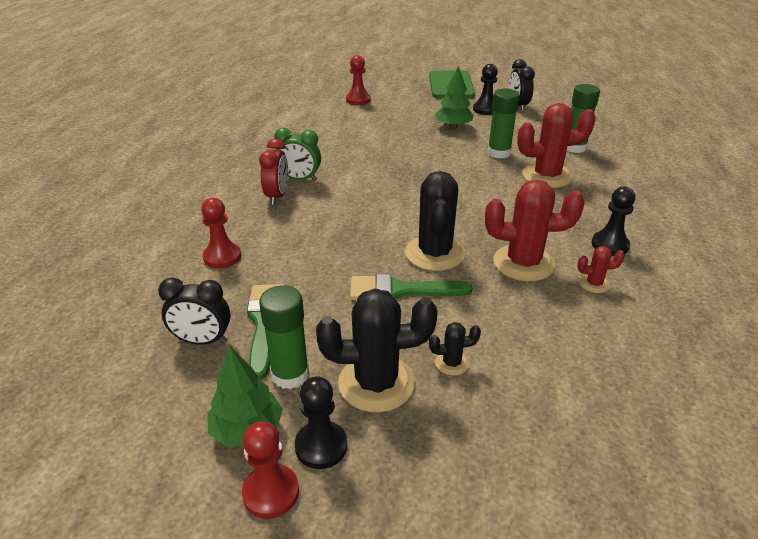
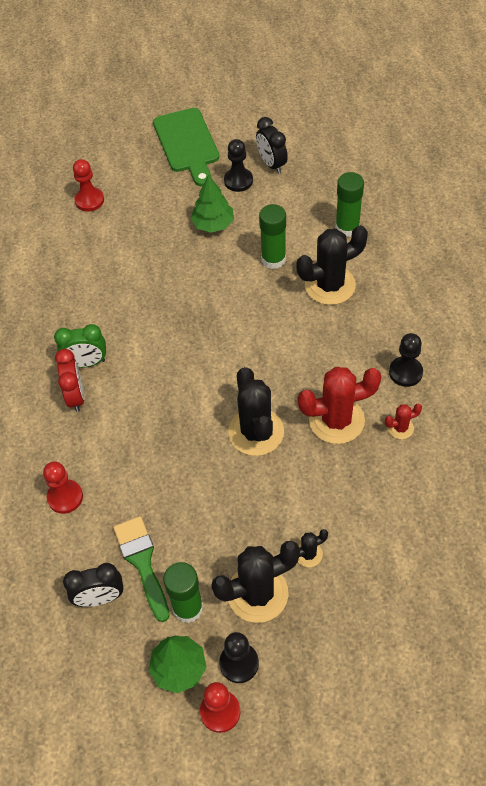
camera: 15 degrees left, 20 degrees up
(401, 290) = (242, 487): green brush -> none
(547, 176) = (330, 285): red cactus -> black cactus

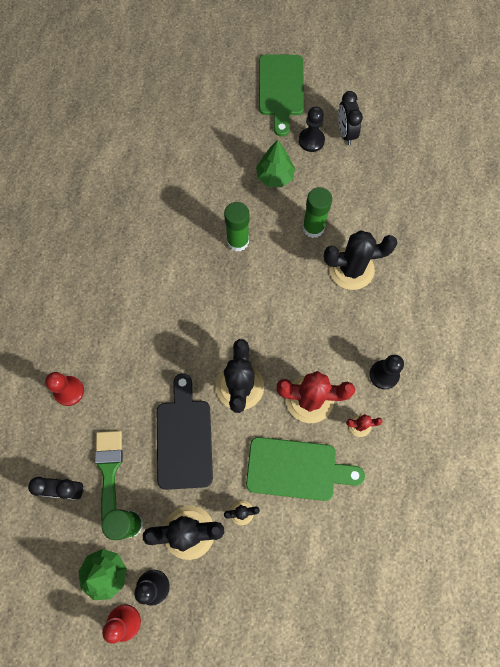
camera: 15 degrees right, 15 degrees up
(76, 396) = (107, 302): red clock -> none
(86, 363) = (126, 274): green clock -> none
(89, 200) = (180, 119): red pawn -> none
(214, 502) = (184, 438): none -> black cutting board
(347, 228) = (387, 218): green glue stick -> green glue stick (238, 241)
(350, 491) = (296, 469): none -> green cutting board

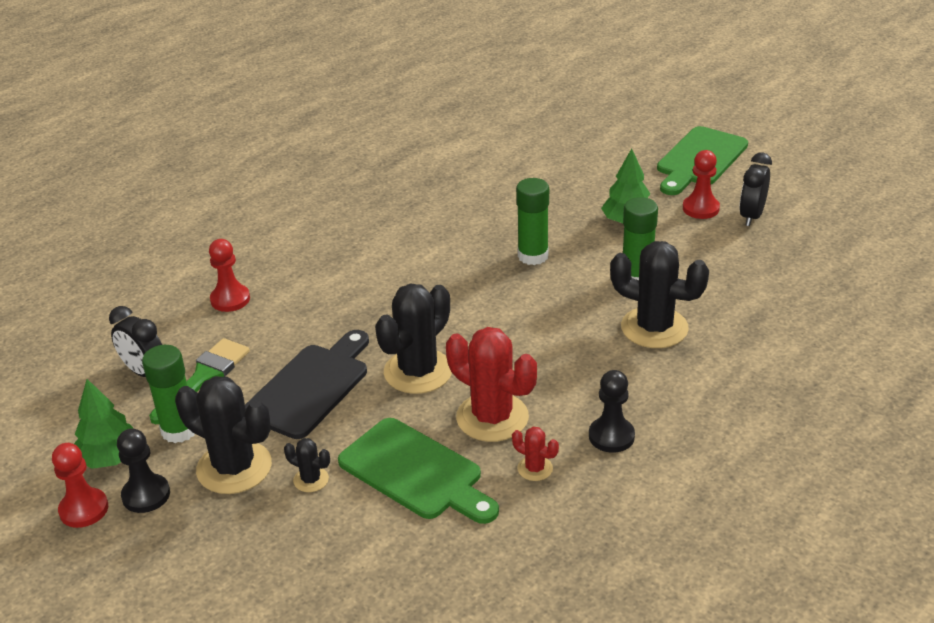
camera: 35 degrees right, 35 degrees down
(311, 140) = (700, 208): black pawn -> red pawn

